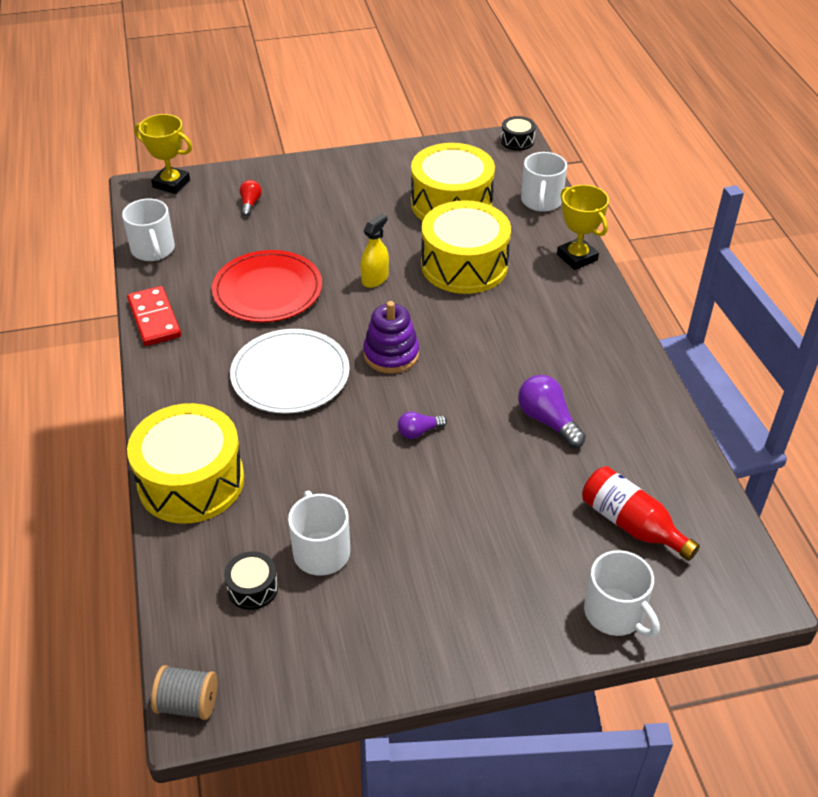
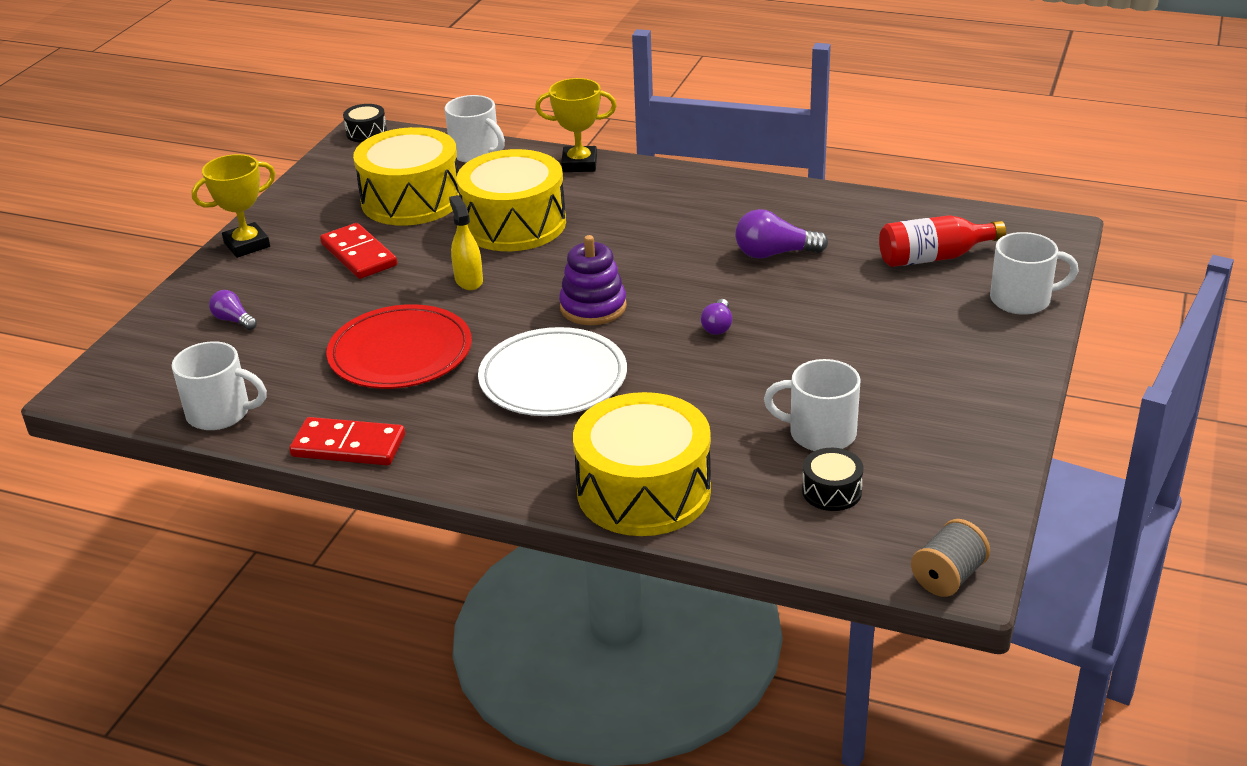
camera: 55 degrees left, 10 degrees down
(171, 183) = (110, 365): yellow trophy -> yellow trophy (247, 245)
(250, 204) = (233, 320): red light bulb -> purple light bulb
(364, 215) = (358, 255): none -> red domino

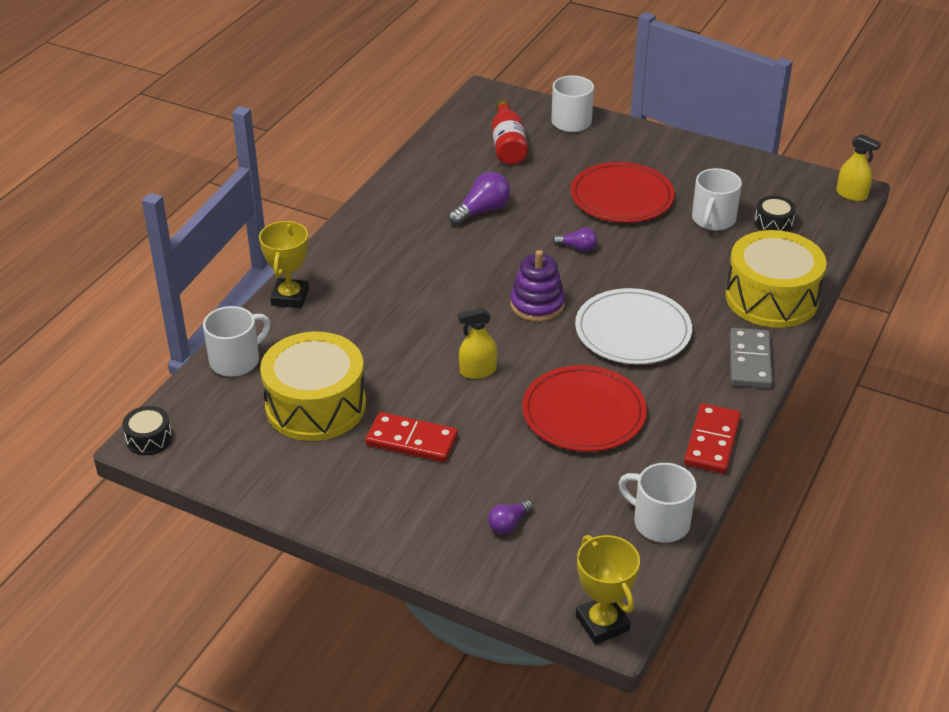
camera: 85 degrees left, 5 degrees up
(221, 413) = (659, 522): white mug -> white mug turned 75 degrees counterclockwise
(247, 245) = (365, 523): yellow trophy -> yellow trophy (602, 623)
(358, 255) = (411, 441): red domino -> red domino turned 45 degrees clockwise
(502, 473) = (749, 361): none -> grey domino
(514, 224) = (388, 341): yellow drum -> none
(774, 254) = (482, 211): purple light bulb -> purple light bulb turned 135 degrees counterclockwise
(847, 353) = (622, 197): none -> red plate
(948, 577) = (851, 195): grey spool -> yellow spray bottle

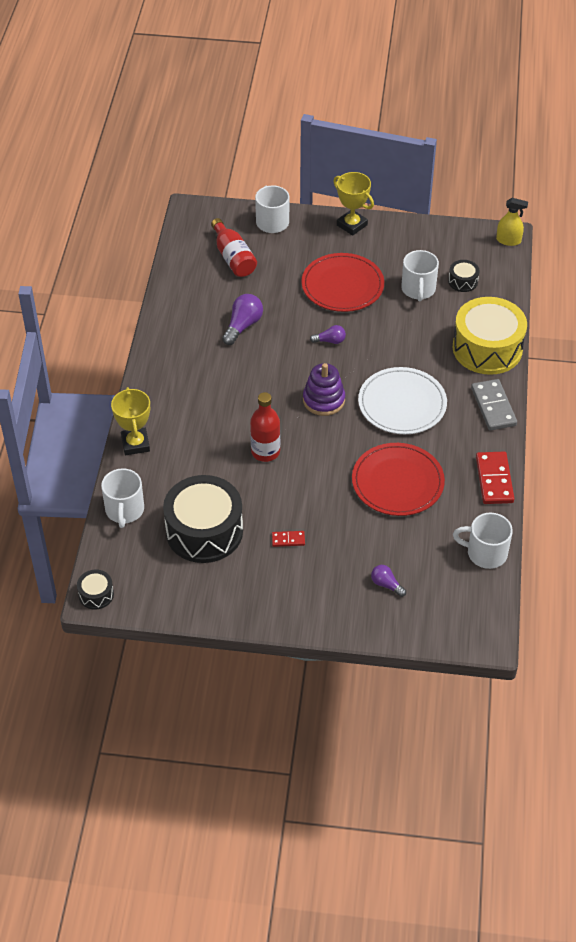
camera: 20 degrees left, 10 degrees up
(236, 360) = (124, 510): white mug -> white mug turned 150 degrees clockwise
(316, 405) = (204, 531): yellow drum -> black drum
(411, 441) = (288, 540): red domino -> red domino, size x0.51
(437, 341) = (265, 452): none -> red bottle
(477, 371) = (307, 469): yellow spray bottle -> none
(509, 524) = (386, 584): purple light bulb -> purple light bulb turned 105 degrees clockwise
(602, 623) = (480, 639): yellow trophy -> yellow trophy (352, 225)

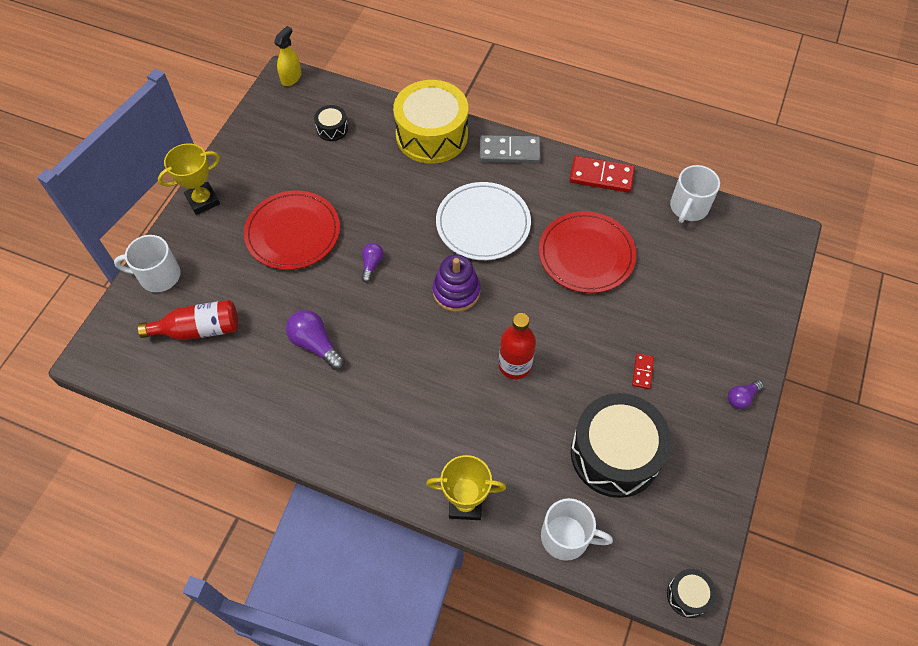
camera: 75 degrees left, 10 degrees up
(386, 584) = (714, 297): purple light bulb -> purple light bulb (741, 398)
(418, 289) = (328, 168): white mug -> none

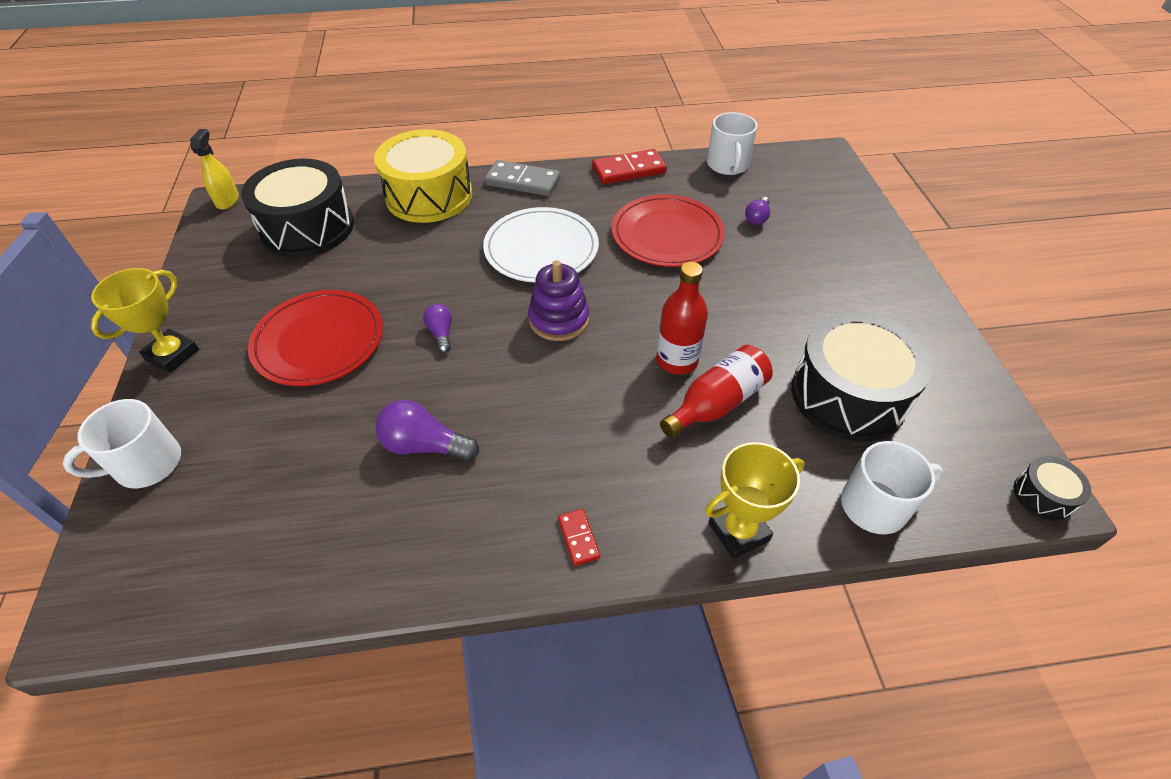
camera: 30 degrees left, 10 degrees down
(199, 329) = (245, 502): red bottle -> red bottle (716, 403)
(332, 129) = (307, 228): black drum -> black drum, size x2.28
(509, 151) = (522, 182): grey domino -> grey domino turned 45 degrees clockwise
(642, 372) = (806, 309): red domino -> red domino (578, 538)
(741, 398) = (912, 290): purple light bulb -> purple light bulb (757, 218)

